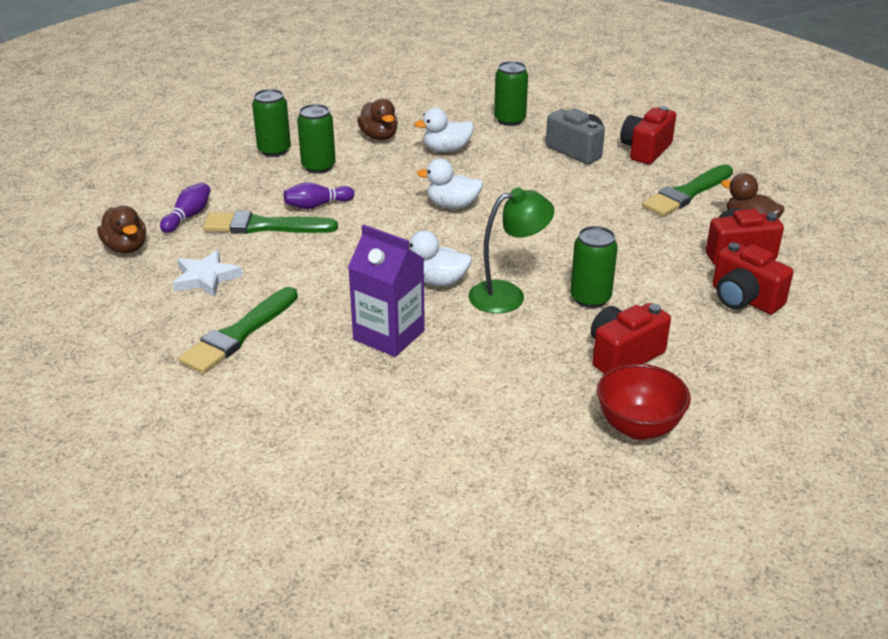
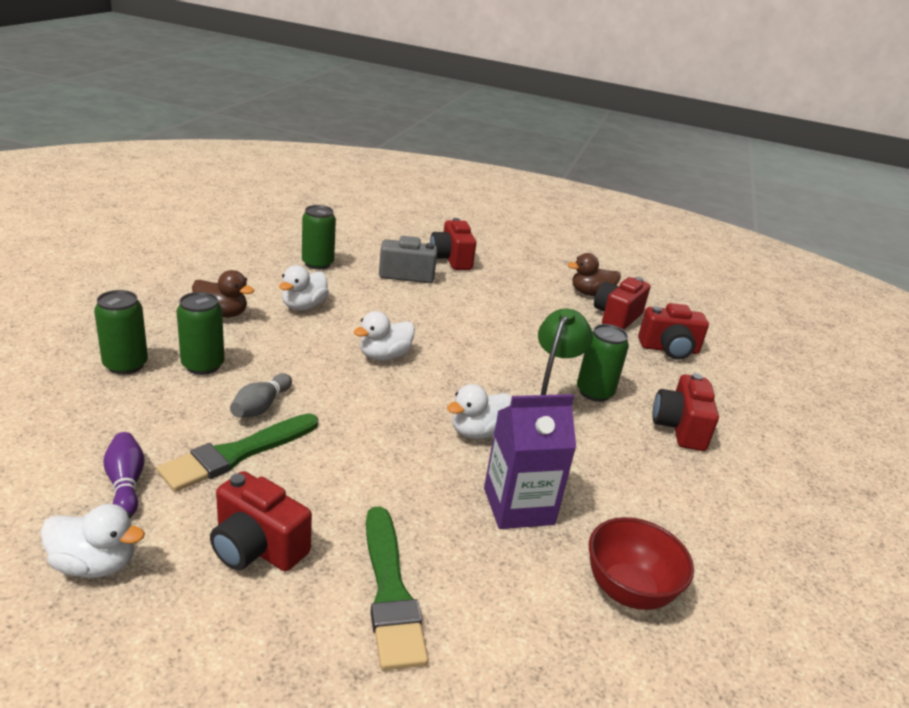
camera: 50 degrees left, 5 degrees down
(126, 248) = (95, 564): brown duck -> white duck
(205, 278) = (257, 547): white star -> red camera
(317, 205) = (261, 407): purple bowling pin -> grey bowling pin
(638, 427) = (771, 480): red bowl -> red bowl (628, 590)
(687, 193) = (525, 284): green brush -> none

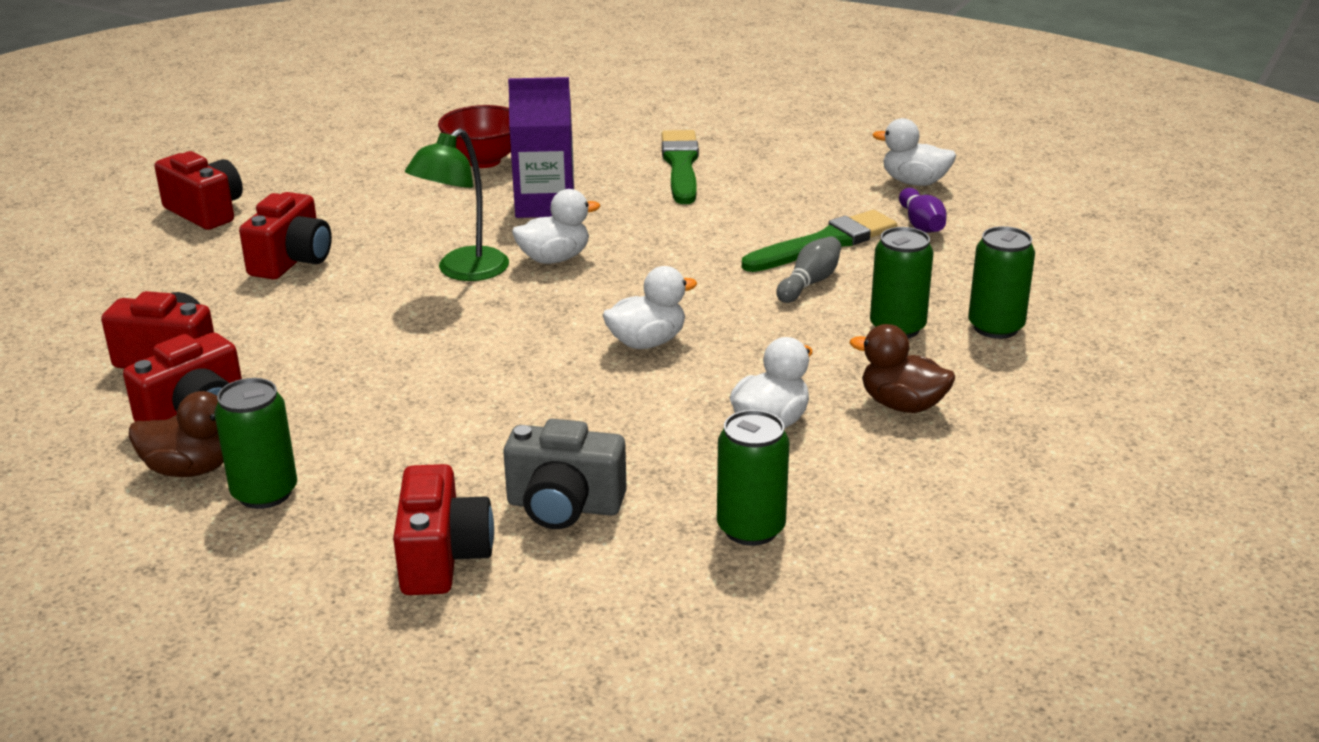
camera: 165 degrees left, 0 degrees up
(257, 547) = (789, 187): red camera -> red camera (206, 212)
(594, 392) = (366, 298): green can -> green can (265, 493)

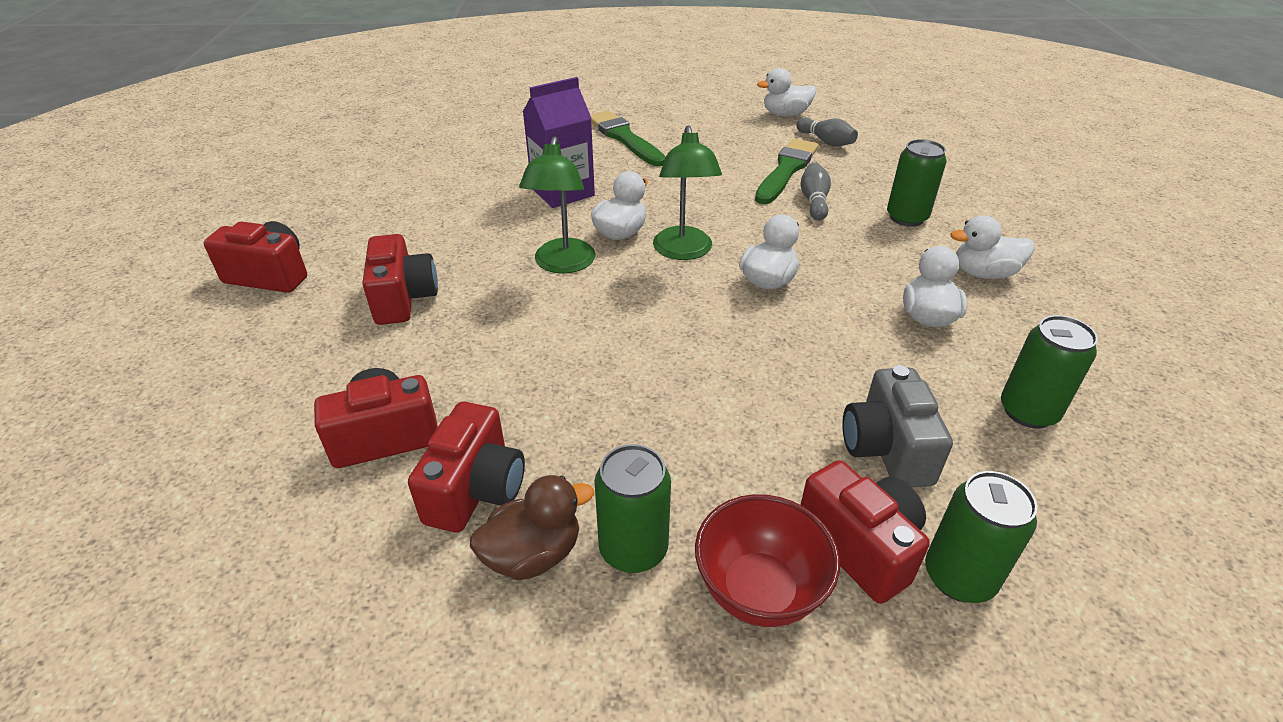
camera: 30 degrees left, 10 degrees up
(484, 161) = (474, 169): red bowl -> red bowl (759, 590)
(564, 506) = (886, 449): grey camera -> grey camera turned 105 degrees clockwise
(596, 292) = (683, 251): none -> green lamp
(902, 405) = (983, 273): brown duck -> white duck
(921, 224) = (826, 141): purple bowling pin -> grey bowling pin
(995, 327) = (958, 200): green can -> green can (959, 577)

